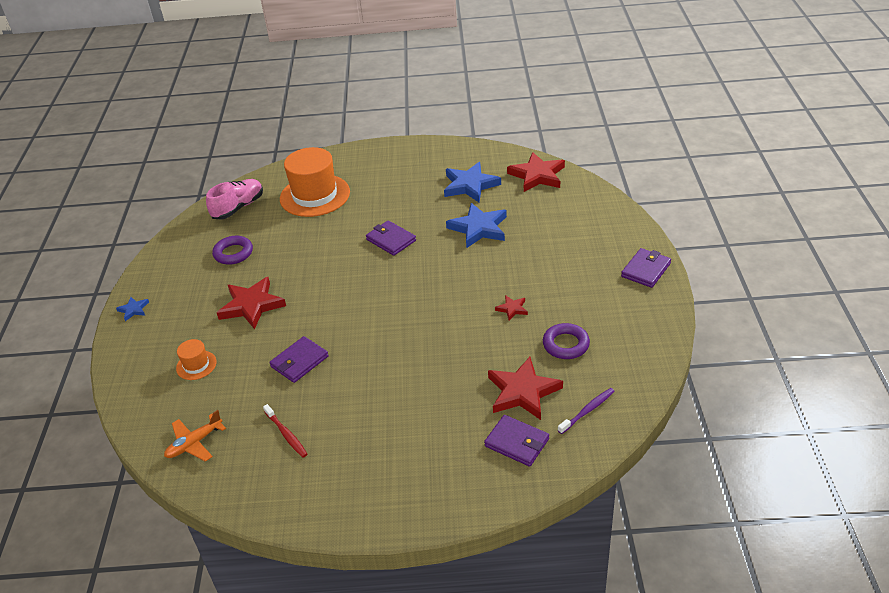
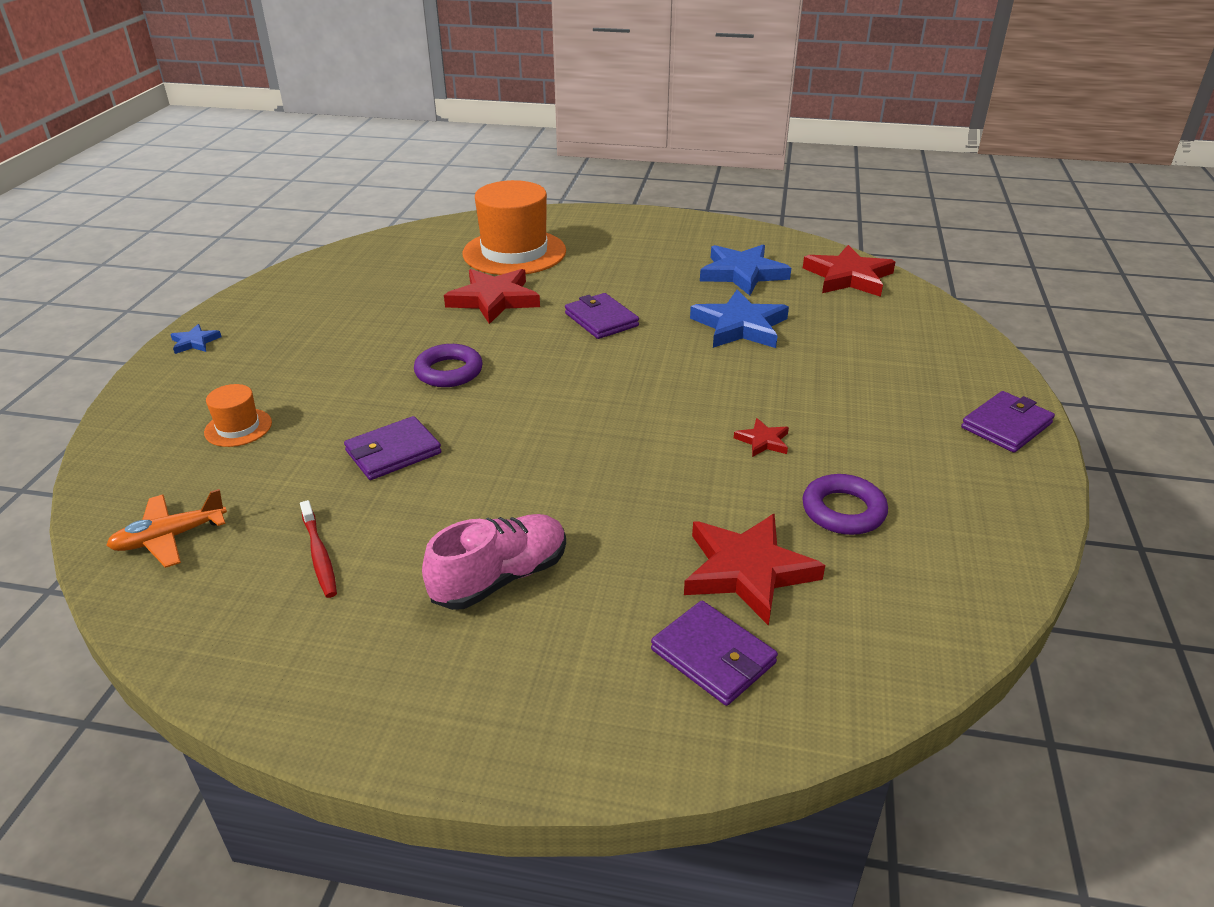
camera: 10 degrees right, 5 degrees down
(233, 253) = (369, 299): purple ring -> purple ring (449, 371)
(238, 207) = (404, 250): pink shoe -> pink shoe (500, 578)
(251, 305) = (360, 365): red star -> red star (494, 299)
(587, 411) = (861, 628): purple toothbrush -> none

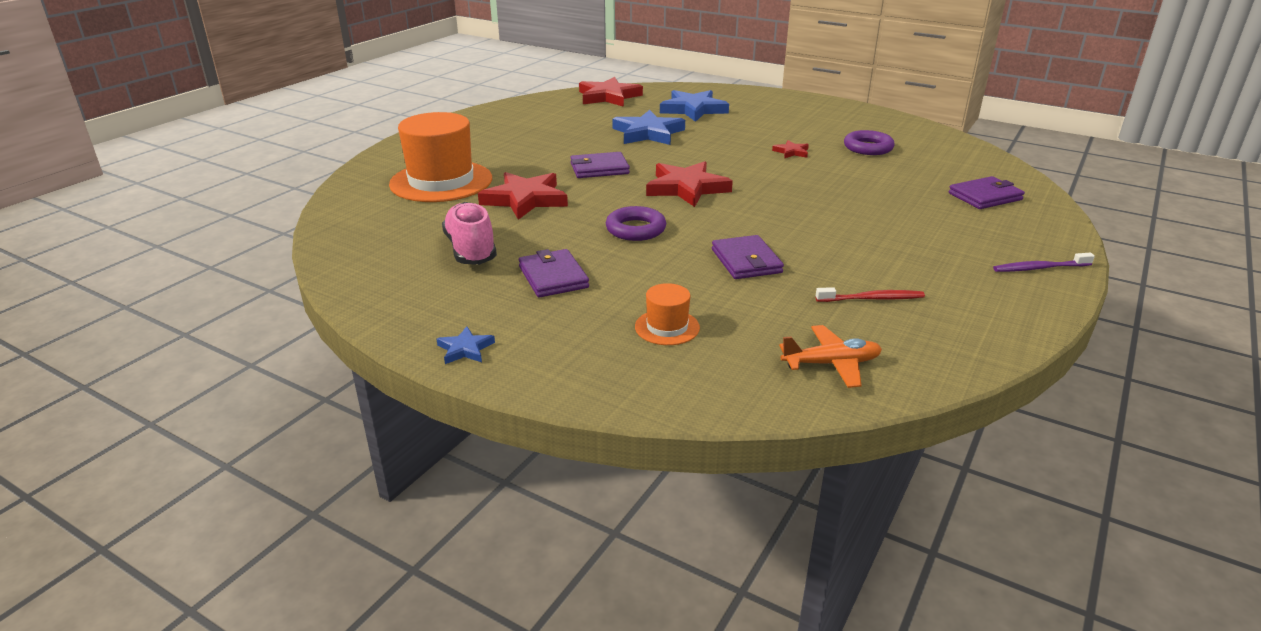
camera: 70 degrees left, 5 degrees down
(170, 538) = (831, 364): orange plane -> orange plane turned 90 degrees counterclockwise
(451, 722) = (1039, 268): none -> purple toothbrush
(500, 578) = (910, 240): pink shoe -> pink shoe (471, 250)
(742, 273) = (572, 119): blue star -> blue star (693, 109)
(747, 571) = (916, 177): red star -> red star (686, 188)
(1006, 425) = (804, 102): purple wallet -> purple wallet (553, 277)

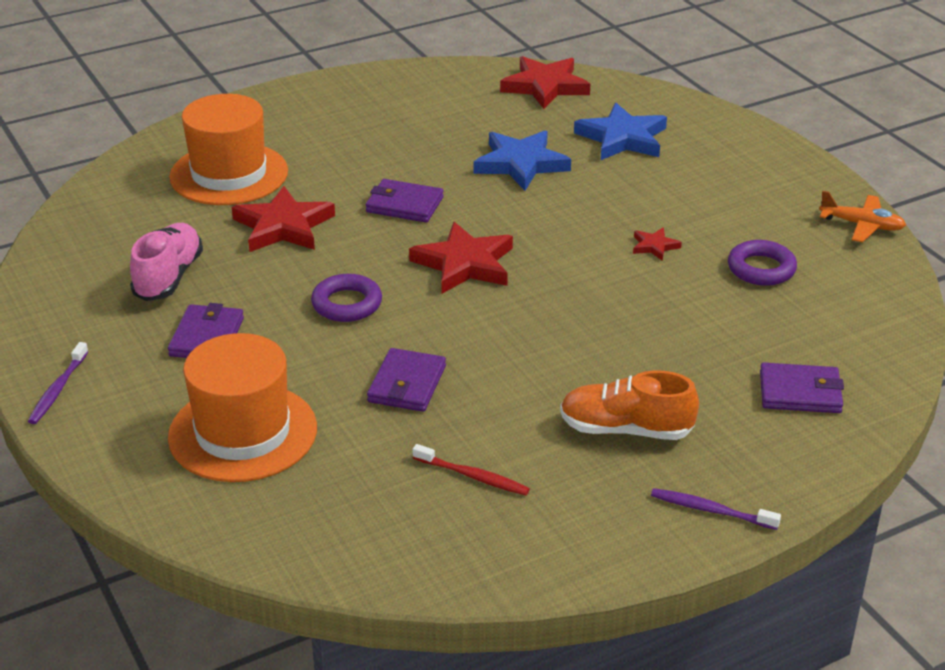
camera: 30 degrees right, 5 degrees up
(465, 349) = (58, 389): blue star -> purple toothbrush
(667, 327) = (243, 432): orange hat -> orange hat, size x2.15
(831, 364) = (338, 530): orange plane -> orange plane (862, 225)
(923, 243) = (625, 429): none -> orange shoe

